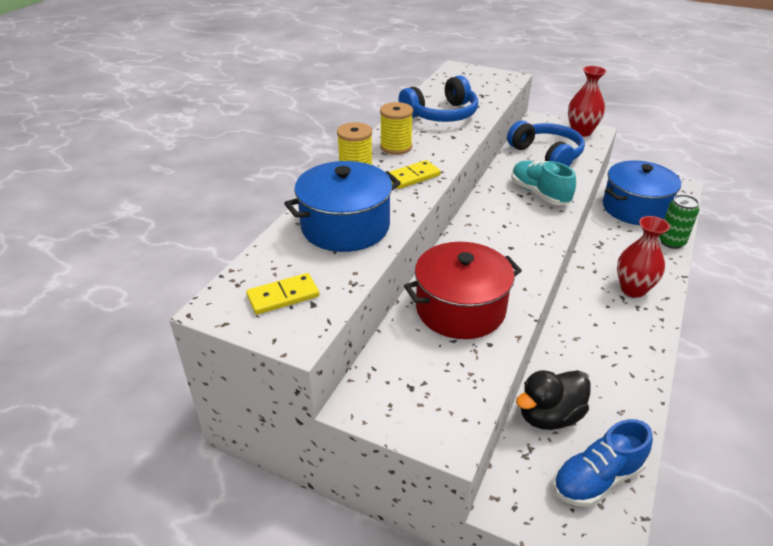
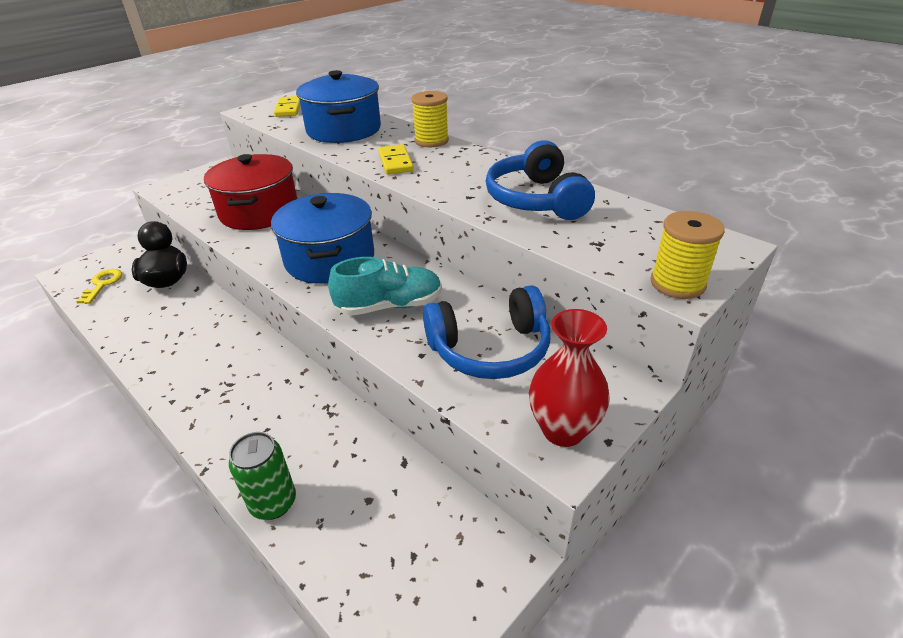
camera: 110 degrees right, 0 degrees up
(396, 147) = (464, 162): yellow spool -> yellow spool (677, 283)
(597, 479) = (102, 284): blue shoe -> yellow key
(633, 289) = (231, 400): red vase -> none
(635, 208) = (384, 506): blue pot -> blue pot (330, 259)

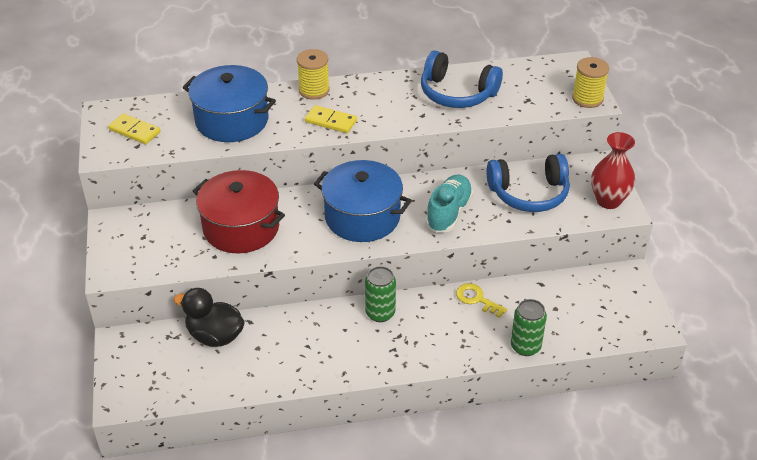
camera: 55 degrees left, 5 degrees up
(102, 284) = (173, 379): yellow key -> yellow key (477, 299)
(256, 355) = (380, 313): none -> green can
(490, 349) = (529, 194): blue headphones -> blue headphones turned 60 degrees clockwise

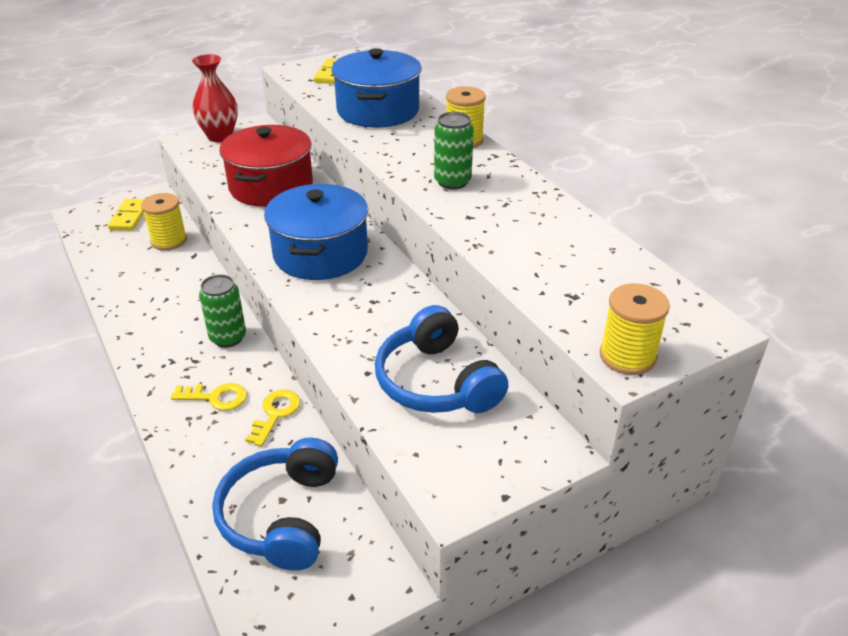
camera: 70 degrees right, 5 degrees down
(215, 336) = (169, 241): black duck -> yellow spool
(330, 121) = (413, 161): yellow domino -> yellow domino (129, 217)
(447, 328) = (216, 397): none -> yellow key
(448, 213) = (358, 316): turquoise shoe -> none
(457, 93) = (537, 233): blue headphones -> blue headphones (281, 516)
(525, 346) = (198, 480): green can -> green can (452, 182)
(608, 201) = (467, 476): red vase -> red vase (220, 136)

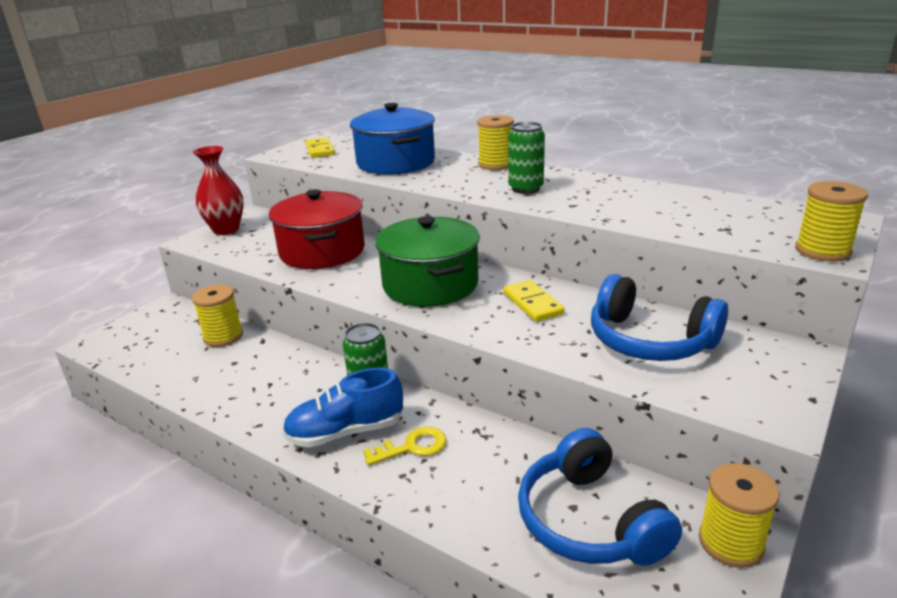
camera: 25 degrees left, 10 degrees down
(129, 217) = (157, 330): yellow domino -> yellow domino (532, 303)
(181, 364) = (345, 432): none -> blue shoe
(275, 414) = (486, 438): yellow key -> none
(320, 254) = (430, 284): blue pot -> green pot
(367, 584) = (730, 543): none -> yellow spool

